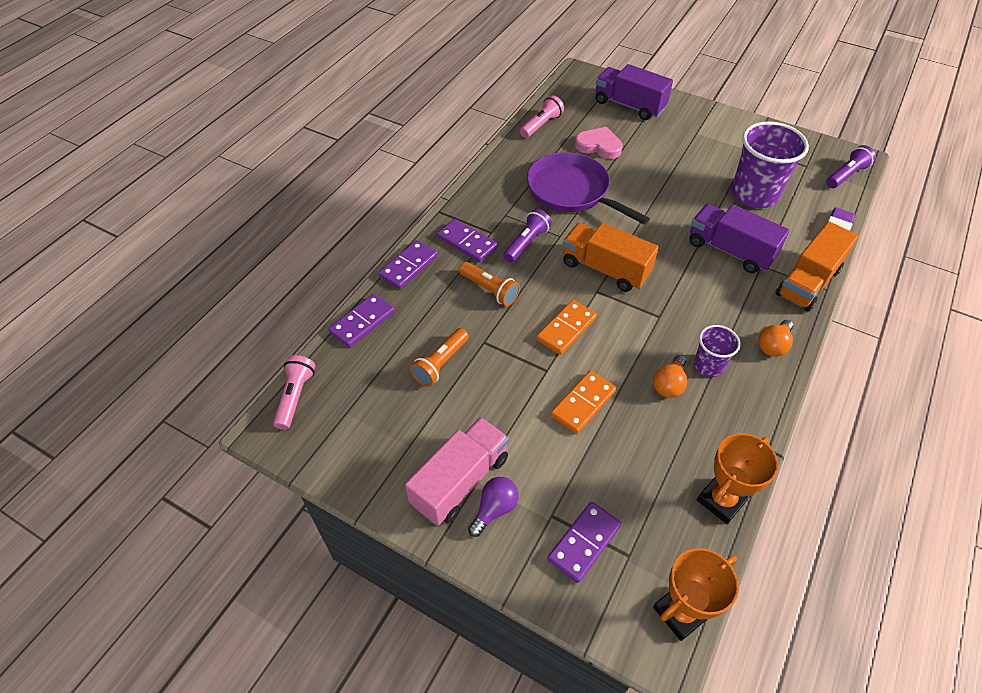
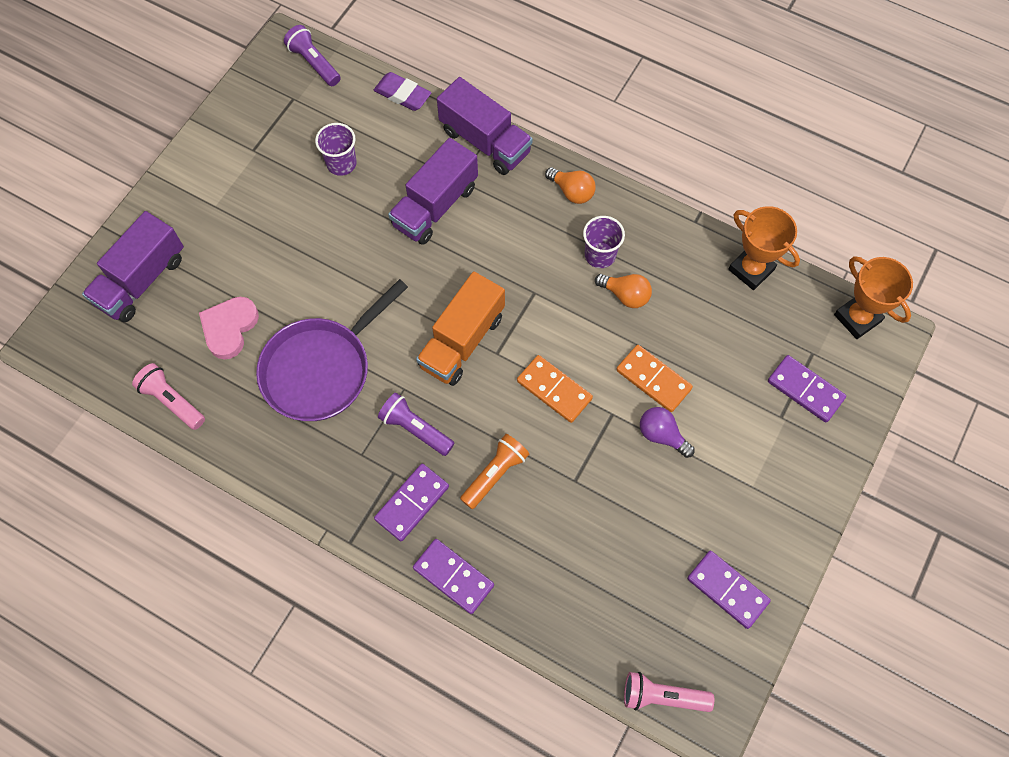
camera: 90 degrees left, 15 degrees up
(362, 322) = (548, 628): purple domino -> purple domino (727, 590)
(441, 364) = (608, 528): orange flashlight -> none
(460, 481) = (753, 503): pink truck -> none
(494, 509) = (780, 469): purple light bulb -> purple light bulb (662, 435)
(754, 194) = (341, 163): purple cup -> purple cup, size x0.53
(807, 282) = (485, 141): orange truck -> purple truck

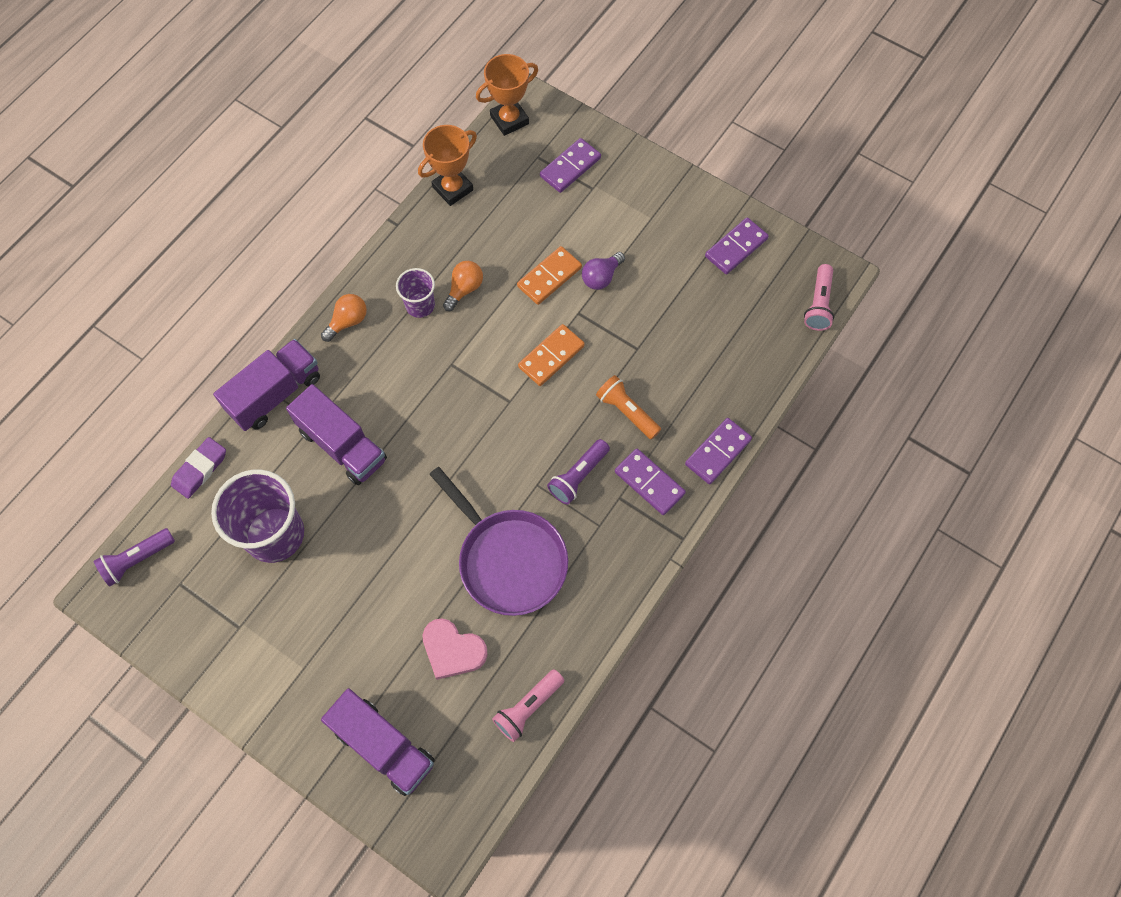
camera: 85 degrees left, 0 degrees up
(341, 163) = (274, 534): purple cup -> purple cup, size x1.88
(462, 341) = (494, 430): orange truck -> none

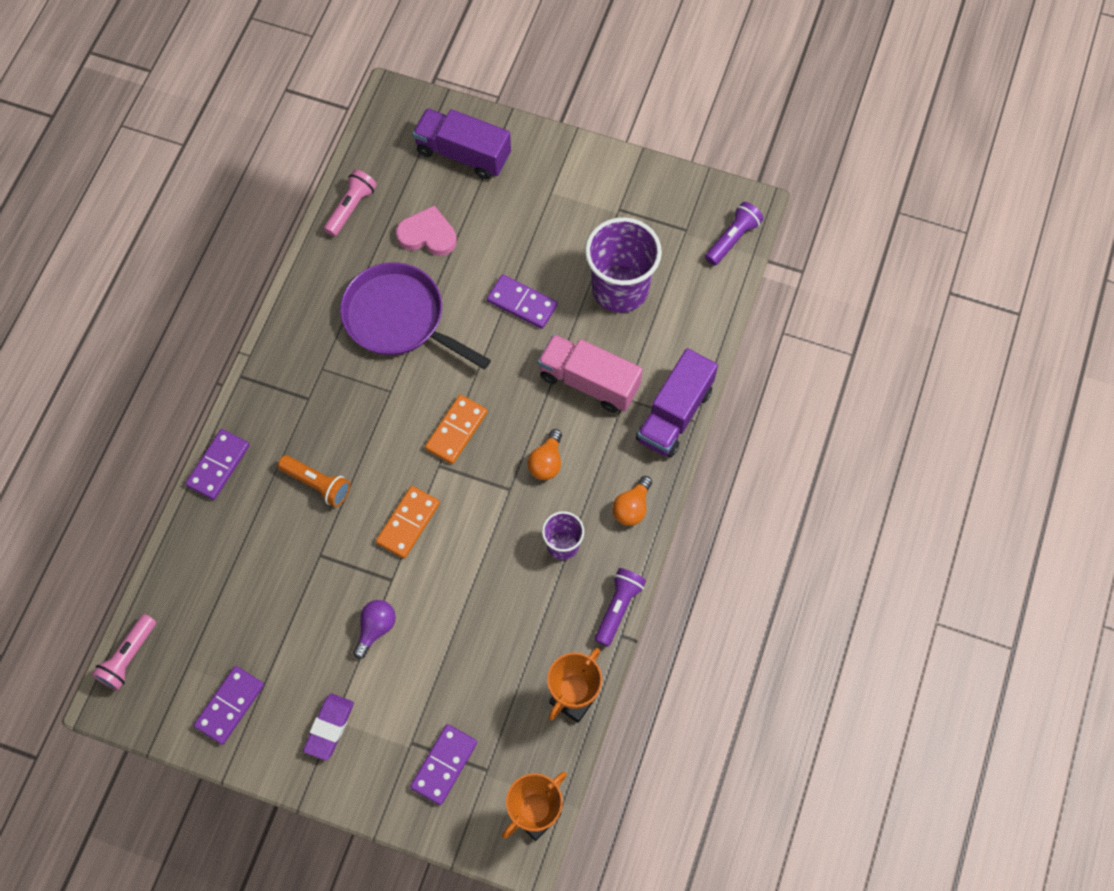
camera: 165 degrees right, 0 degrees up
(200, 469) = (714, 327): purple eraser -> purple eraser (329, 727)
(342, 445) = (589, 382): purple truck -> pink truck
(464, 289) = (521, 576): orange light bulb -> orange light bulb (546, 462)
(549, 277) = (433, 614): orange domino -> orange domino (456, 430)
(578, 476) = (352, 408): purple flashlight -> purple flashlight (618, 608)
(649, 483) = (281, 419): purple domino -> purple domino (522, 303)
(819, 304) = (128, 657): pink flashlight -> pink flashlight turned 150 degrees counterclockwise

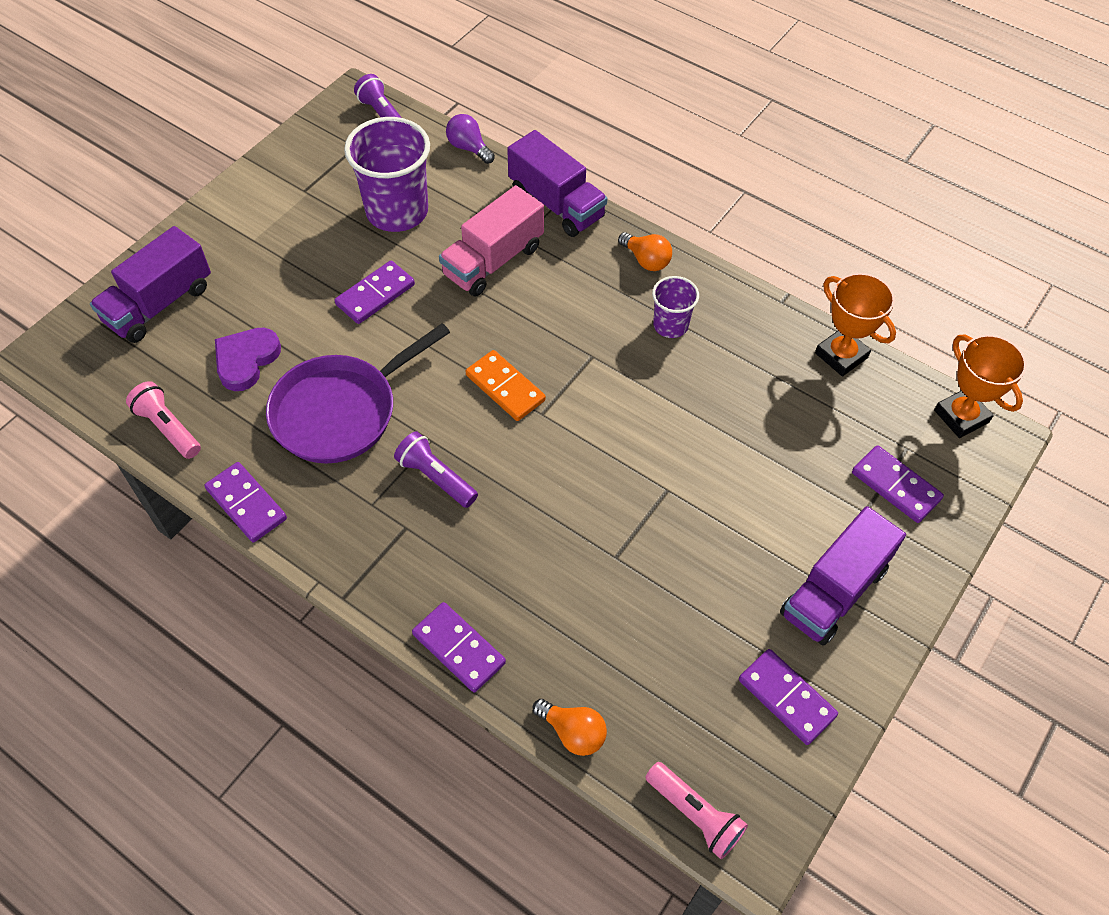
camera: 75 degrees left, 10 degrees down
(300, 285) = (246, 504): none -> purple domino
(317, 484) = (523, 540): orange flashlight -> none
(329, 727) = (834, 591): purple eraser -> purple truck
(375, 628) = (723, 518): purple light bulb -> purple light bulb (469, 148)
(408, 523) = (603, 458): orange domino -> none
(427, 235) = (246, 360): pink heart -> purple heart
(546, 462) = (572, 317): orange light bulb -> orange light bulb (573, 732)
(618, 608) = (751, 297): purple flashlight -> purple flashlight (435, 477)

